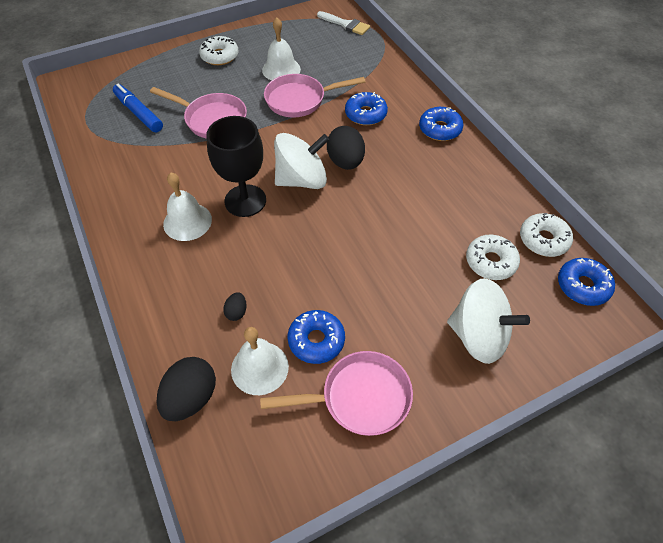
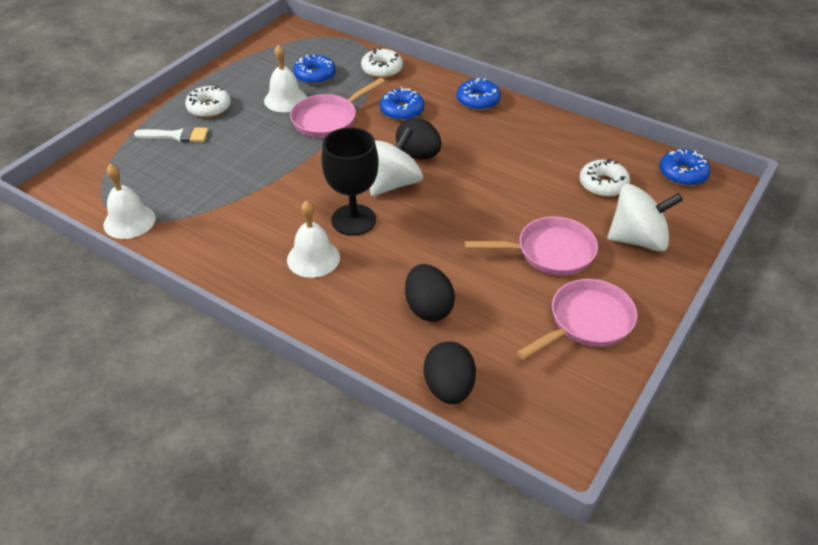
camera: 30 degrees left, 10 degrees down
(139, 113) = (169, 186): blue marker -> none
(212, 119) = (255, 165): pink pan -> pink pan (549, 252)
(236, 312) = (428, 308): black egg -> black egg, size x2.05
(259, 368) = (487, 339): white bell -> white bell (129, 221)
(316, 340) = (516, 298): blue donut -> blue donut (315, 75)
(346, 24) = (314, 41): white brush -> white brush (177, 136)
(543, 240) = (629, 153): white donut -> white donut (382, 69)

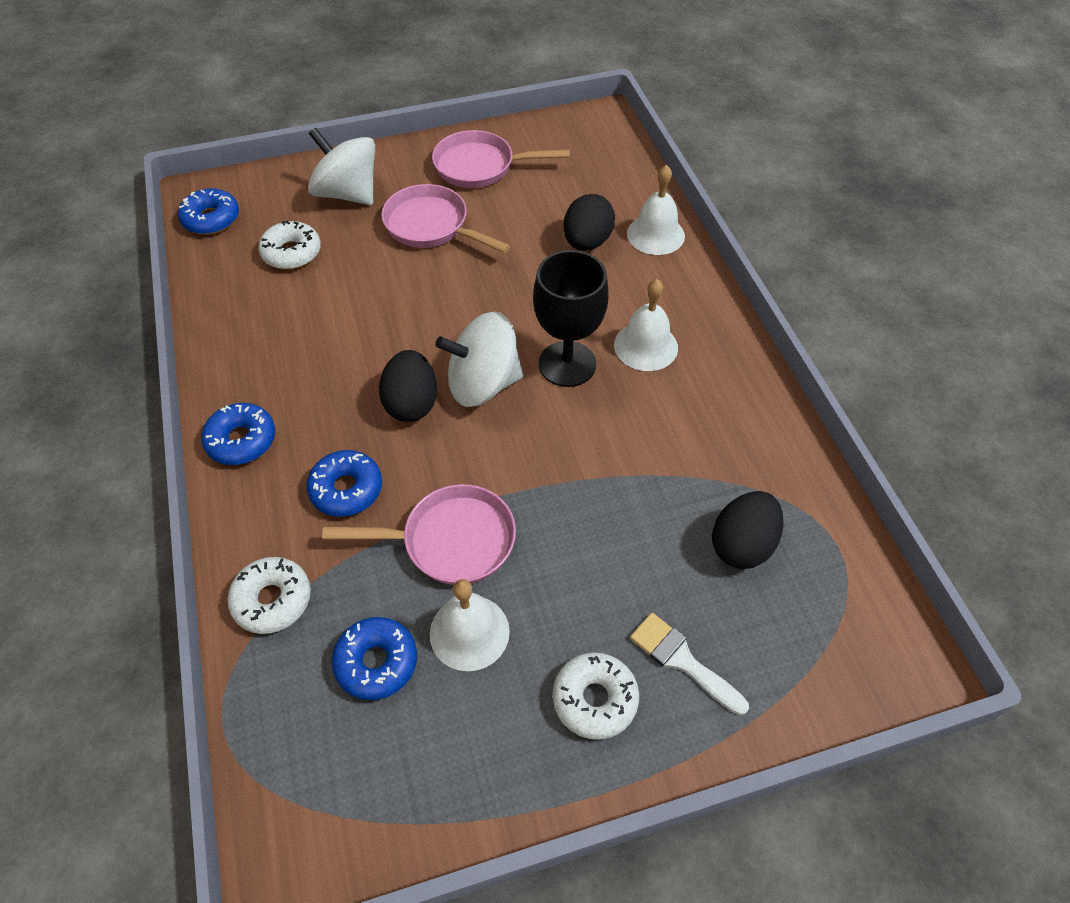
camera: 140 degrees left, 10 degrees up
(129, 221) = (824, 524): white bell -> white bell (655, 234)
(449, 388) = (633, 184): black egg -> black egg (742, 544)

